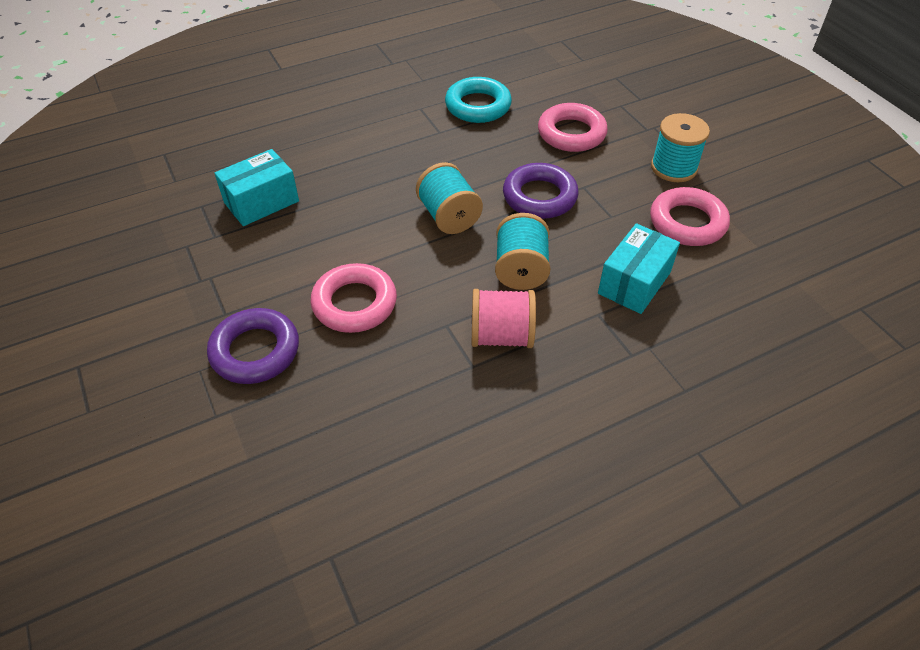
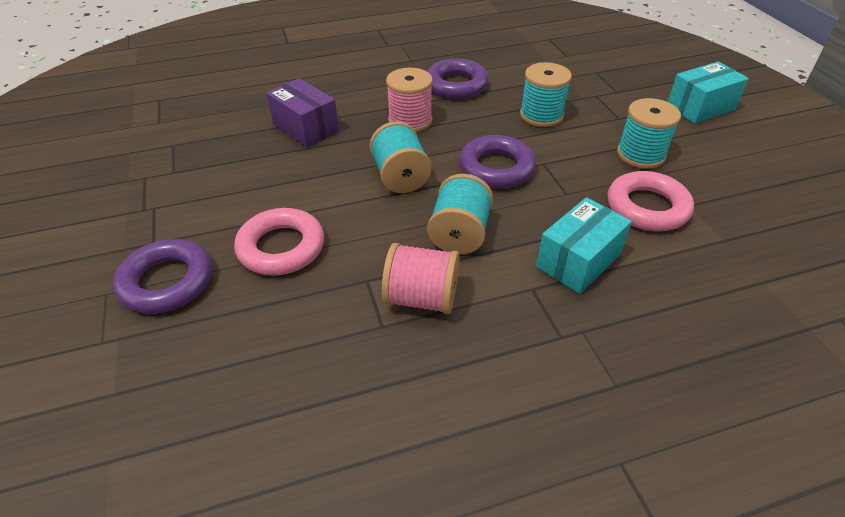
camera: 10 degrees right, 5 degrees down
(261, 202) = (228, 147): turquoise box -> turquoise box (700, 107)
(335, 171) = (305, 127): none -> purple box
(441, 152) = (410, 121): none -> pink spool
(478, 106) = (456, 85): turquoise ring -> purple ring
(571, 133) = (541, 115): pink ring -> turquoise spool

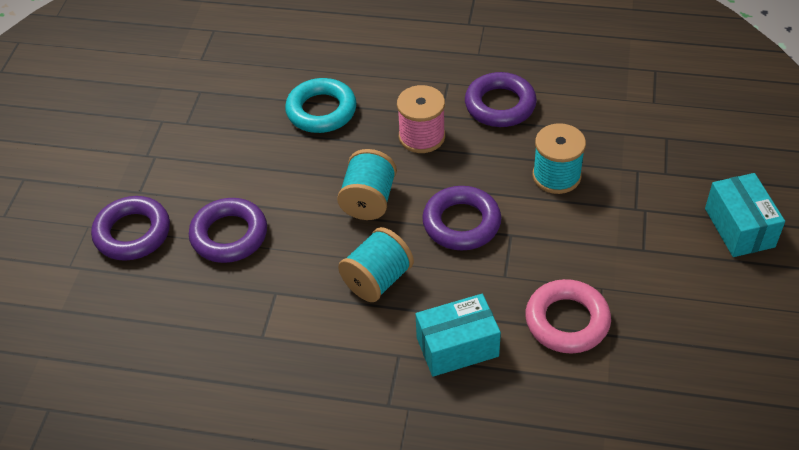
camera: 30 degrees right, 5 degrees up
(281, 247) = (229, 235): pink ring -> purple ring
(305, 127) = (321, 111): purple box -> turquoise ring
(421, 298) = (306, 326): pink spool -> none
(641, 154) = (616, 261): turquoise spool -> none
(700, 107) = (739, 227): turquoise box -> turquoise box turned 75 degrees clockwise

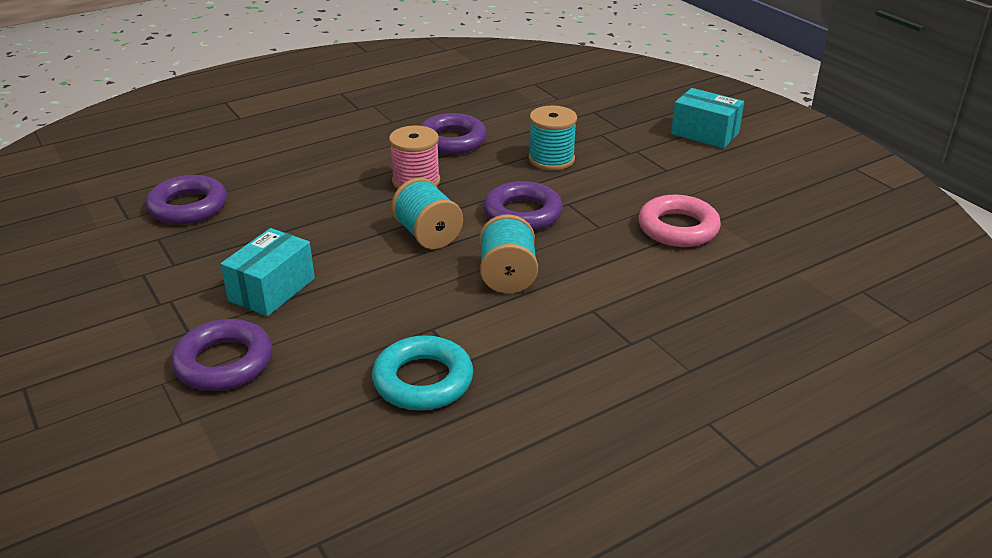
camera: 45 degrees left, 15 degrees down
(229, 235) = (331, 315): purple ring -> purple ring (188, 207)
(321, 111) = (303, 202): turquoise ring -> turquoise ring (423, 380)
(457, 347) = (627, 281): turquoise box -> turquoise box (272, 289)

